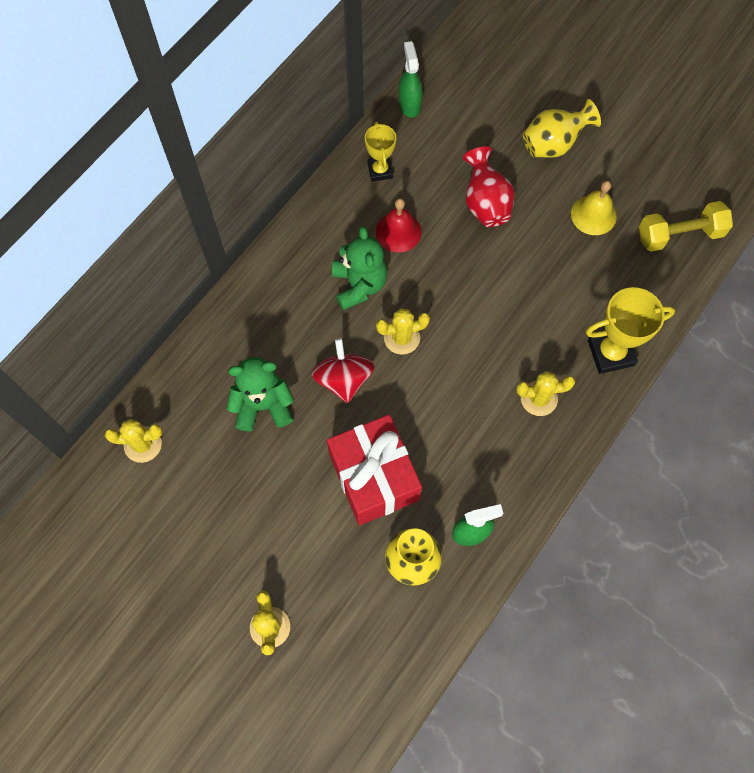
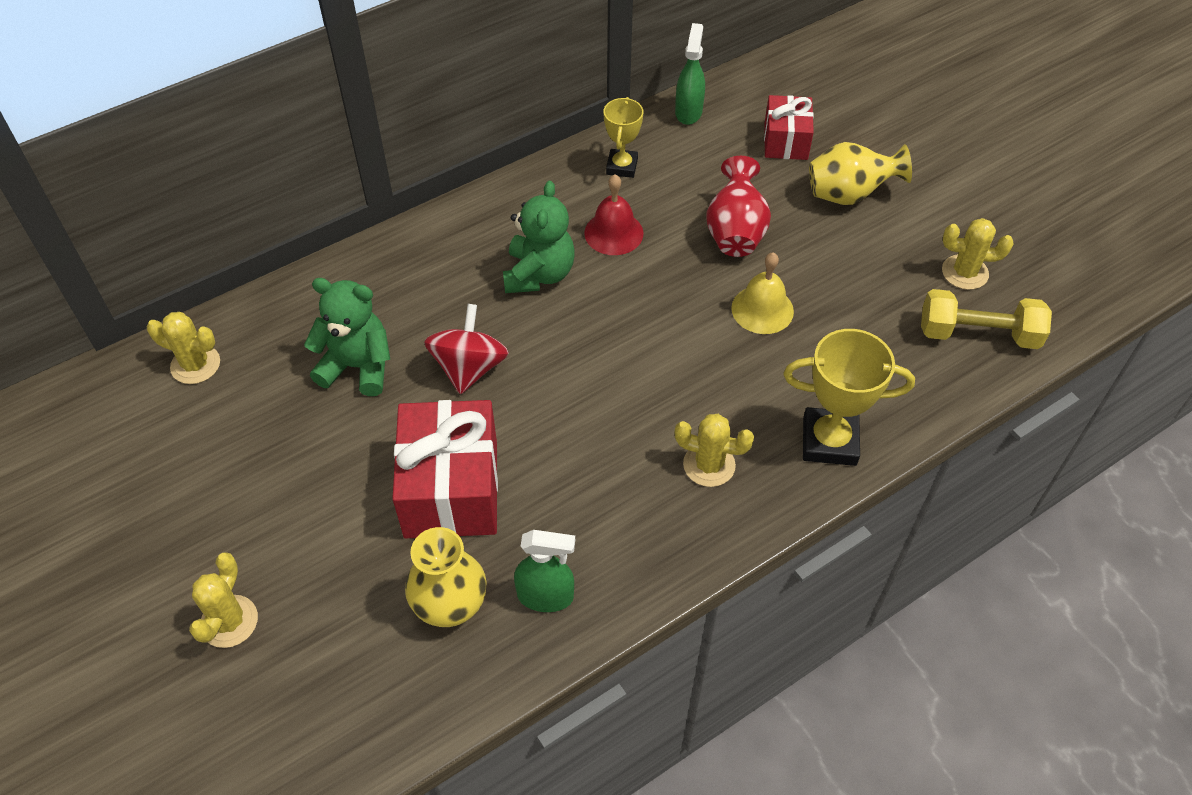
camera: 20 degrees right, 15 degrees down
(402, 338) = (563, 344): yellow cactus -> yellow cactus (965, 272)
(491, 110) = (785, 141): none -> red gift
(593, 215) = (870, 281): yellow bell -> yellow bell (762, 309)

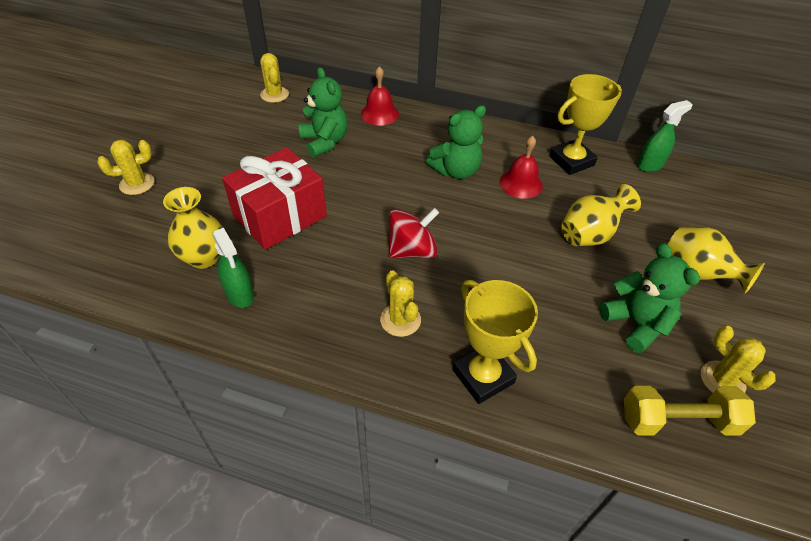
camera: 50 degrees right, 5 degrees down
(361, 278) = (379, 114): none -> red bell
(469, 368) = (364, 180): red spinning top -> red spinning top (412, 250)
(622, 166) = (571, 161): yellow trophy -> yellow trophy, size x1.59
(735, 233) = (590, 235): red vase -> yellow vase
(762, 309) = (548, 280): yellow bell -> none
(785, 141) = (693, 219): red gift -> none
(864, 283) = (635, 323): none -> green teddy bear
(978, 334) = (678, 421): yellow dumbbell -> yellow dumbbell turned 60 degrees counterclockwise

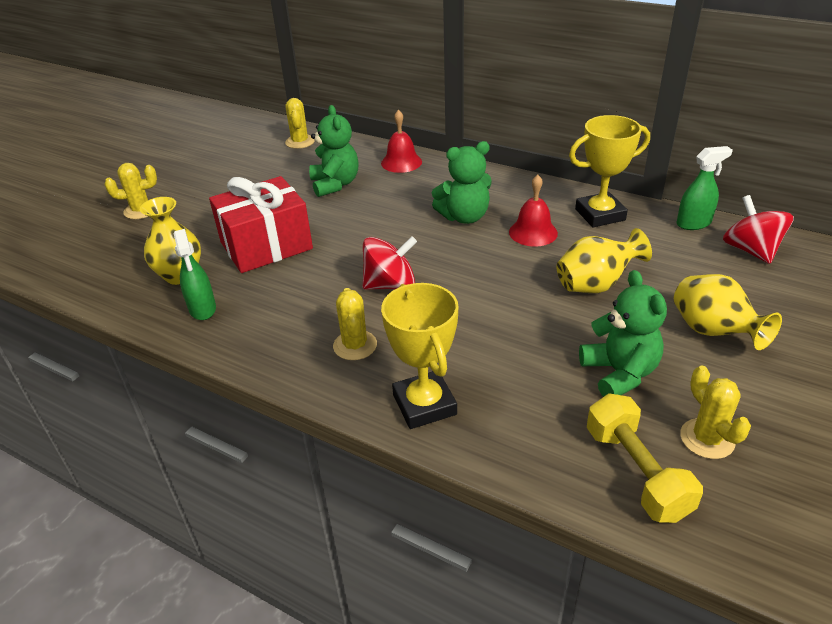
camera: 15 degrees right, 10 degrees down
(678, 421) = (636, 472): yellow dumbbell -> yellow dumbbell turned 60 degrees clockwise
(702, 189) = (750, 250): none -> red spinning top

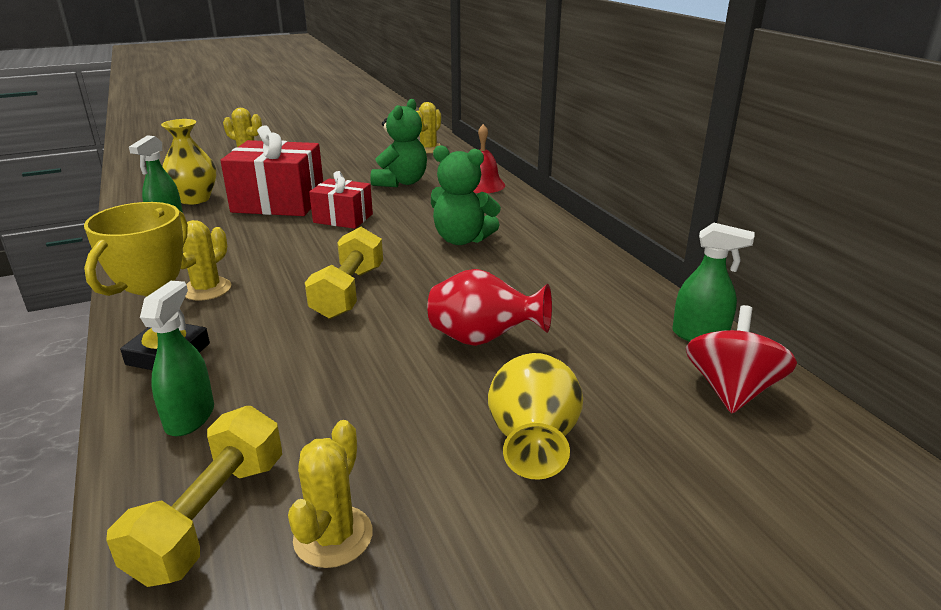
camera: 35 degrees right, 10 degrees down
(347, 237) = (343, 218): none -> red gift
(390, 285) = (310, 261): red spinning top -> none
(460, 295) = (349, 292): none -> yellow dumbbell
(520, 432) = (190, 417): none -> green spray bottle
(533, 232) = (502, 274): red bell -> none
(595, 285) = (483, 340): yellow vase -> red vase
(600, 214) = (599, 286): yellow trophy -> none
(619, 373) = (363, 423): green teddy bear -> none

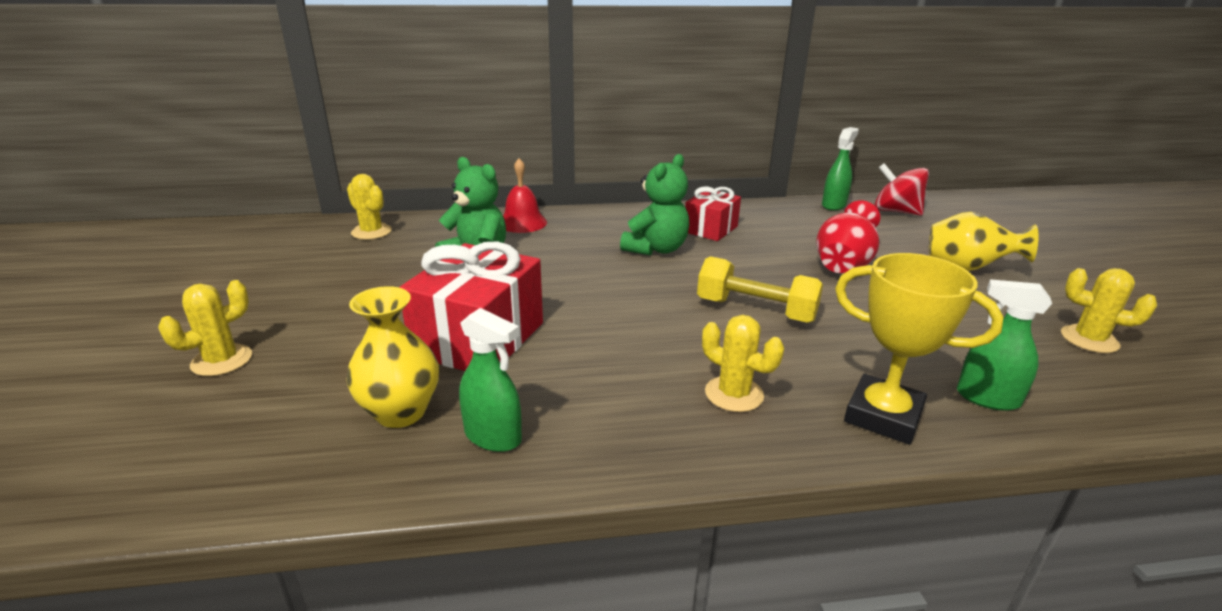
camera: 75 degrees left, 0 degrees up
(211, 516) = (1100, 385): yellow dumbbell -> none
(343, 218) = (565, 300): red gift -> red gift (710, 229)

